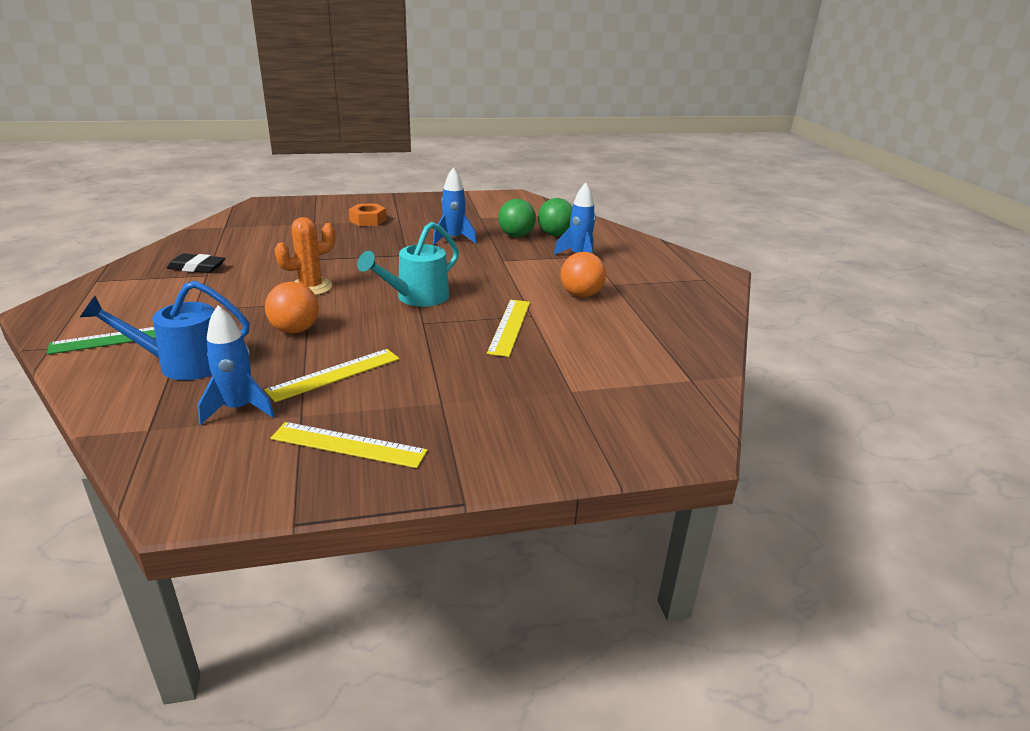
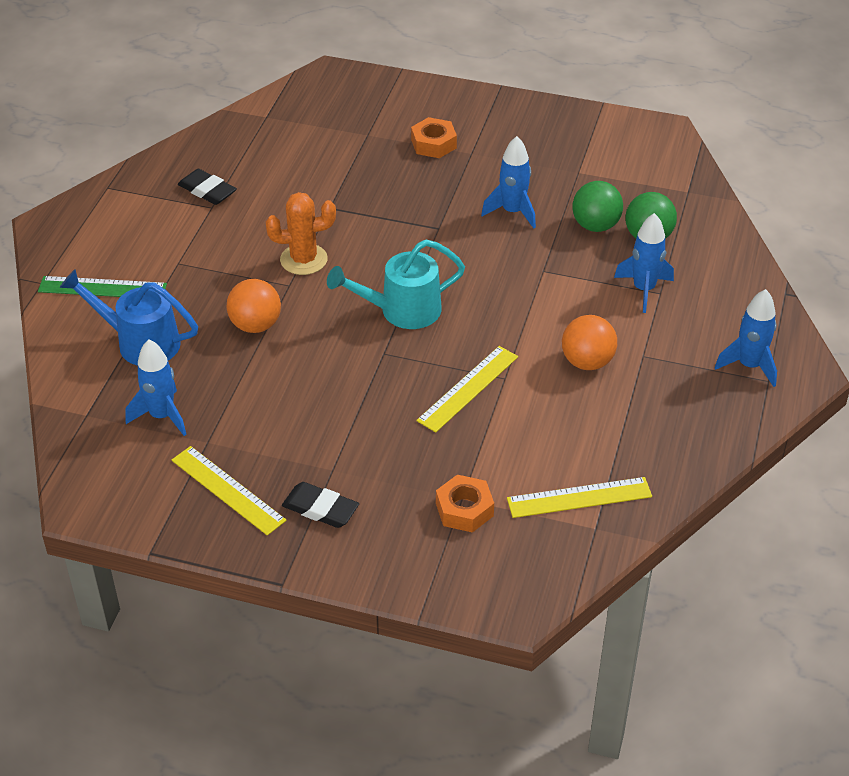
camera: 30 degrees right, 15 degrees up
(335, 374) = (260, 401): yellow ruler -> yellow ruler (579, 498)
(453, 432) = (320, 508): none -> black eraser
(580, 397) = (464, 509): none -> orange nut
(685, 275) = (749, 366): none -> blue rocket

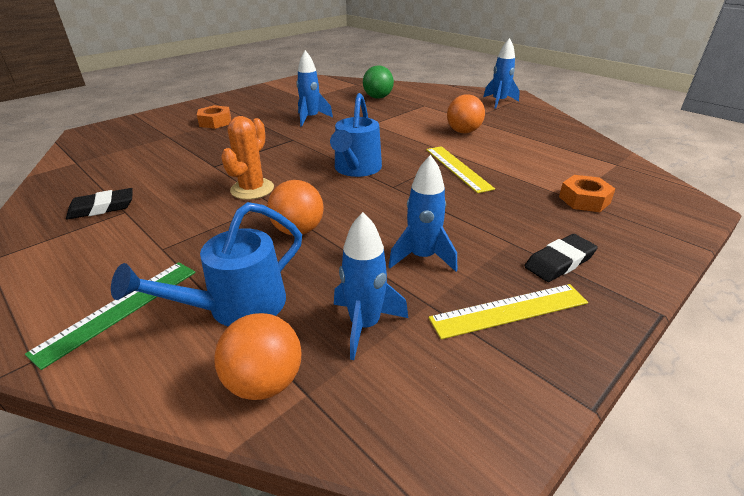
camera: 60 degrees left, 10 degrees down
(84, 392) = (265, 382): none -> orange ball
(401, 311) = (356, 169): turquoise watering can -> blue watering can
(579, 498) = (586, 162): yellow ruler -> none
(595, 225) = (352, 105): green ball -> none
(643, 289) = (417, 107): blue rocket -> blue rocket (422, 257)

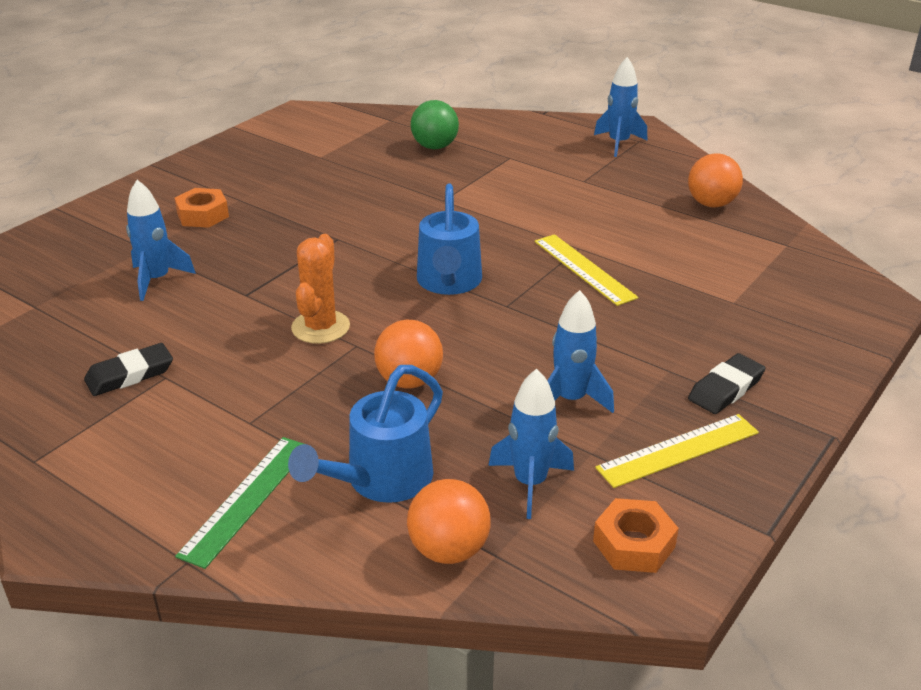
camera: 10 degrees left, 0 degrees up
(311, 118) = (348, 197): blue rocket -> blue rocket (157, 280)
(463, 132) = (578, 205): orange ball -> orange ball (711, 204)
(584, 200) = (748, 303): orange nut -> orange nut (634, 544)

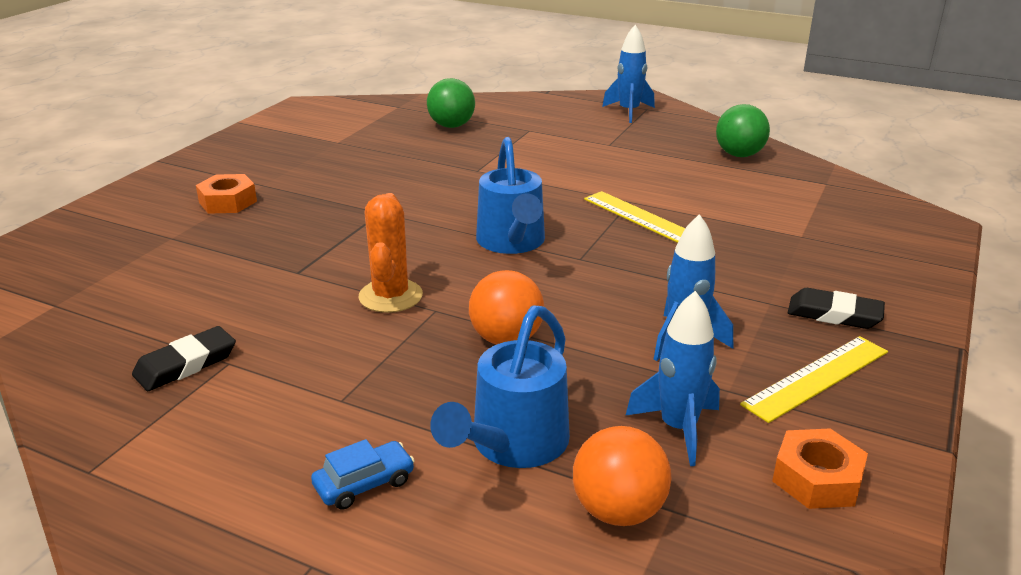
camera: 10 degrees left, 5 degrees down
(157, 280) = (193, 266): blue rocket -> none
(247, 499) = (364, 484): green ruler -> blue car
(711, 204) = (739, 155): orange ball -> green ball
(725, 388) = (834, 314): black eraser -> black eraser turned 75 degrees clockwise

